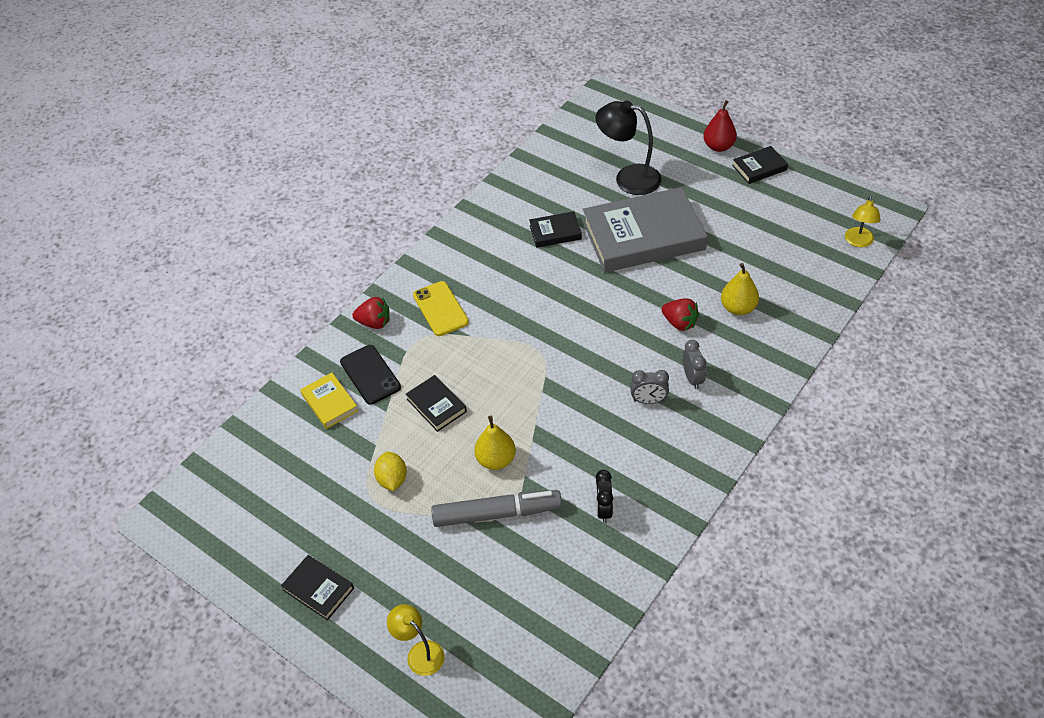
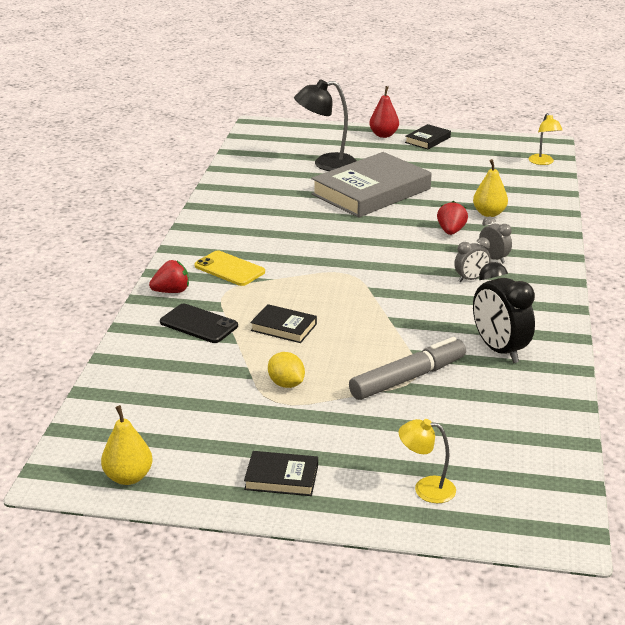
camera: 30 degrees left, 20 degrees down
(330, 403) = (174, 352): yellow book -> none
(496, 460) = (373, 346): yellow pear -> yellow pear (128, 477)
(555, 232) = (292, 204): black book -> none
(603, 509) = (499, 350): black clock -> black clock, size x1.81
(679, 323) = (451, 231): red strawberry -> red strawberry turned 90 degrees counterclockwise

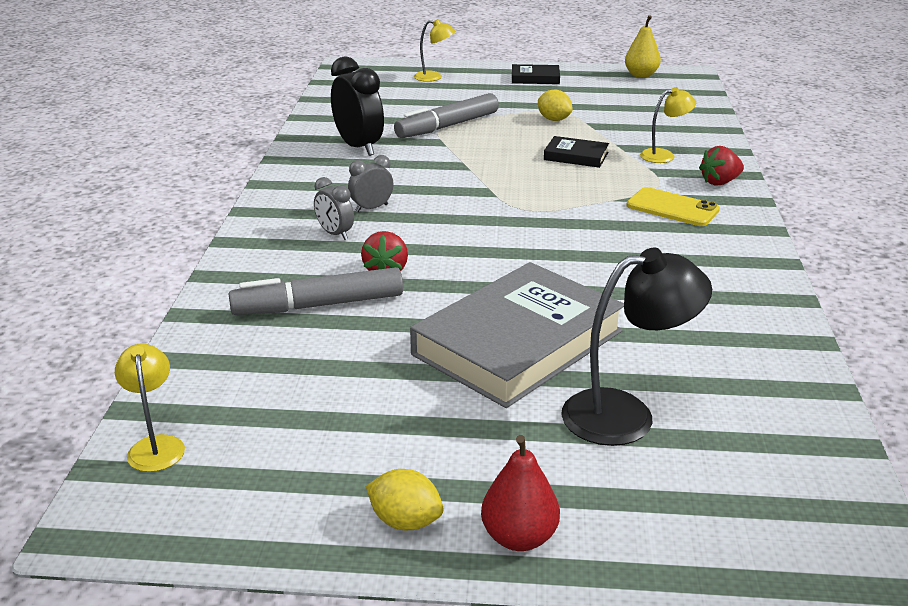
camera: 175 degrees right, 0 degrees up
(198, 324) = (664, 155): black phone -> yellow lamp
(427, 140) = (405, 521): black book -> yellow lemon
(489, 213) = (318, 305): yellow pear -> grey marker

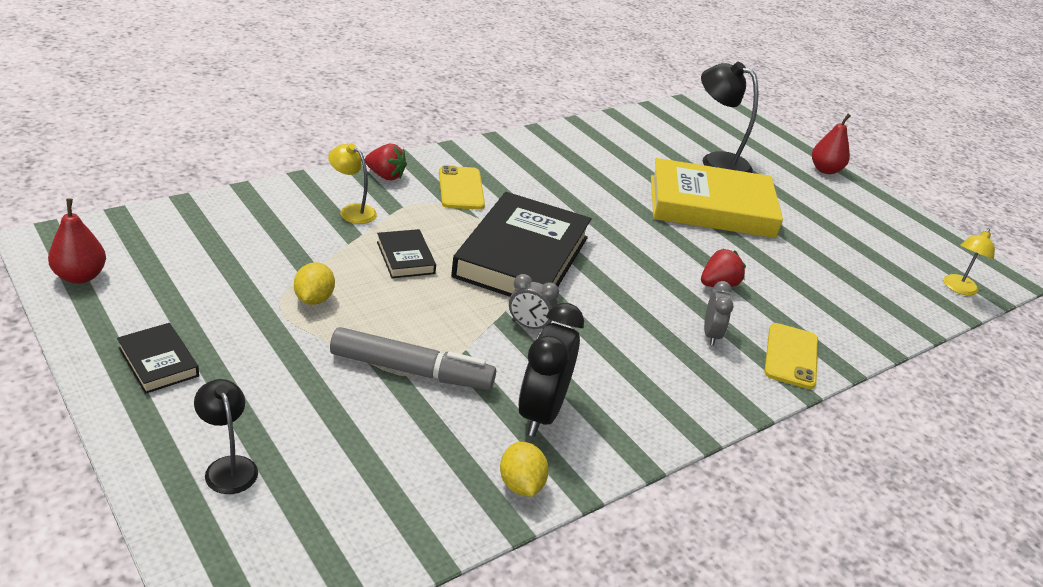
camera: 135 degrees left, 5 degrees up
(261, 257) = (791, 356): none -> yellow phone
(318, 305) = (792, 295): grey marker -> none
(371, 208) = (649, 336): grey clock -> grey clock (529, 326)
(405, 521) = (864, 198): yellow lemon -> yellow lemon (521, 485)
(434, 77) = (228, 467): yellow lamp -> black lamp
(518, 343) = (711, 206): grey book -> yellow book
(532, 197) = (522, 257): none -> black book
(641, 75) = (80, 276): yellow pear -> red pear

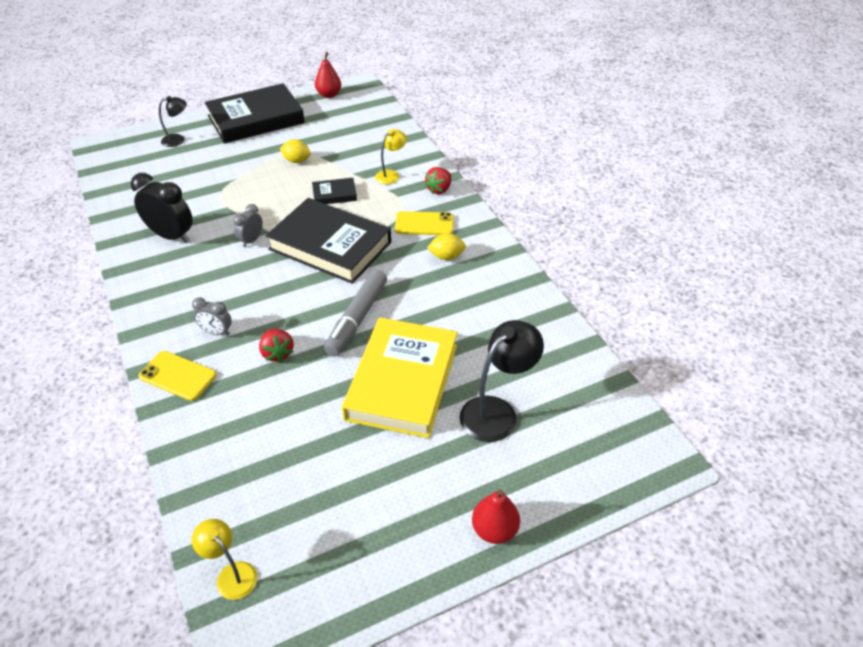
camera: 105 degrees right, 10 degrees up
(158, 362) = (256, 119): black book -> black book, size x2.25
(411, 370) = (224, 192): grey marker -> grey marker (357, 318)
(521, 485) = (123, 223): yellow lemon -> yellow lemon (446, 256)

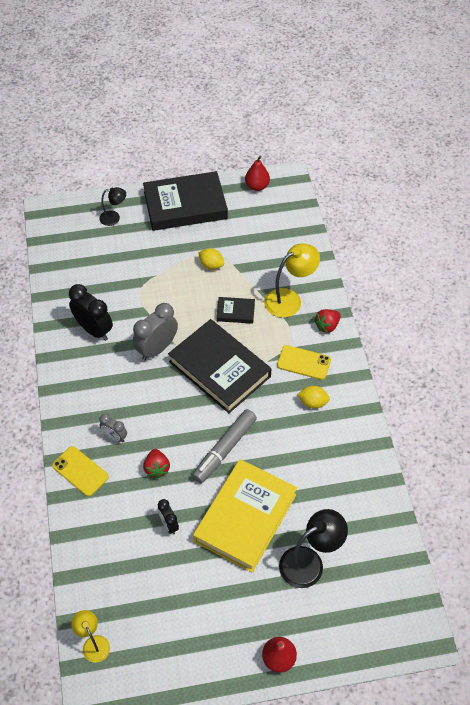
camera: 15 degrees right, 10 degrees up
(251, 240) = (157, 349): grey clock -> grey clock, size x1.81
(307, 409) = (169, 524): none -> black clock
(391, 175) = (289, 299): yellow lamp -> yellow lamp, size x1.69

